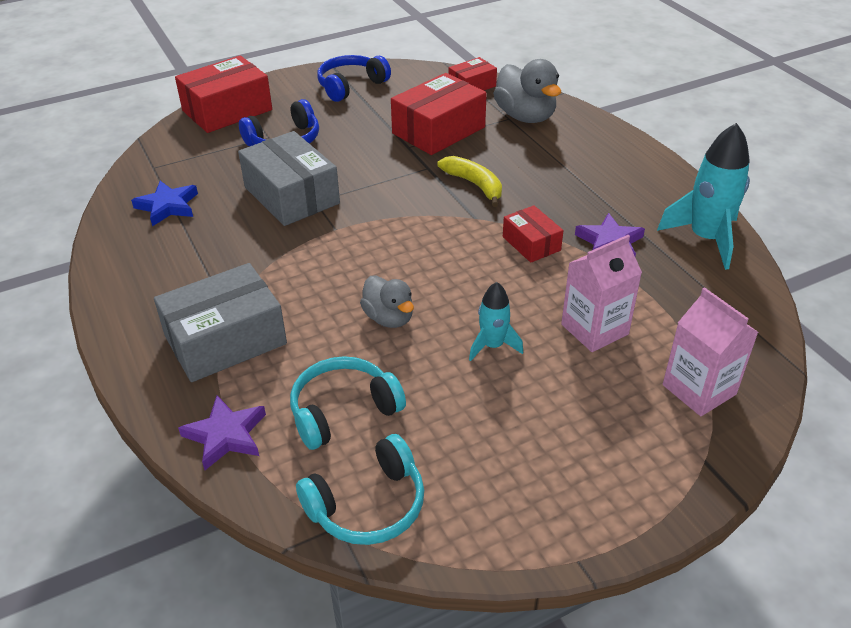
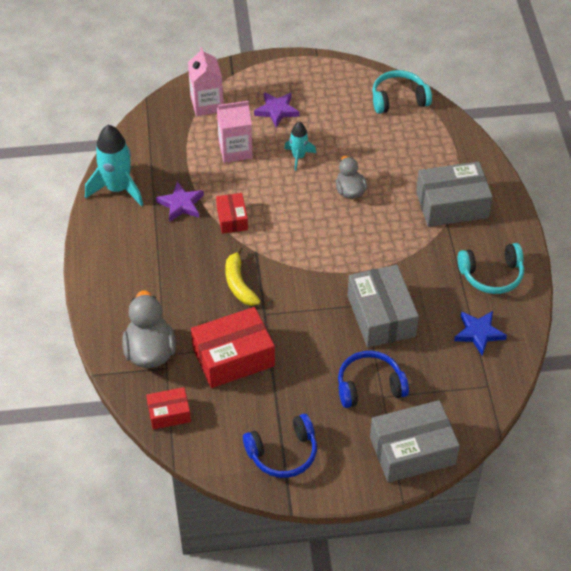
camera: 160 degrees left, 10 degrees up
(226, 435) = (460, 149): purple star -> purple star (276, 111)
(227, 110) = (412, 451): red box -> grey box
(343, 410) = (396, 145): turquoise headphones -> turquoise headphones (491, 275)

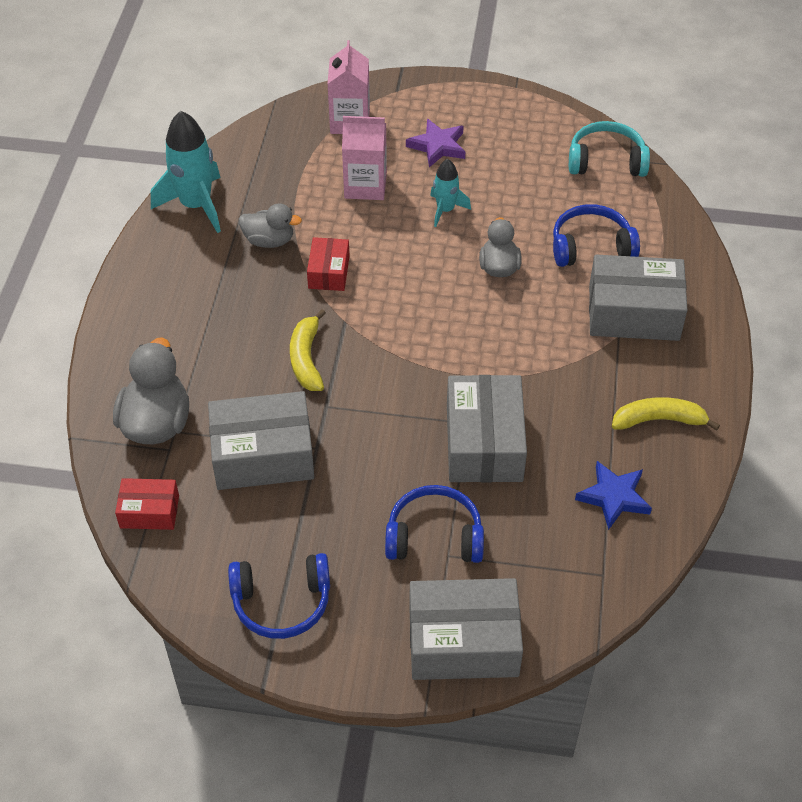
camera: 15 degrees right, 0 degrees up
(181, 204) = (269, 240): purple star -> grey duck
(233, 357) = (263, 455): red box -> grey box
(408, 163) = (591, 246): none -> blue headphones
(491, 275) = (659, 420): turquoise headphones -> yellow banana

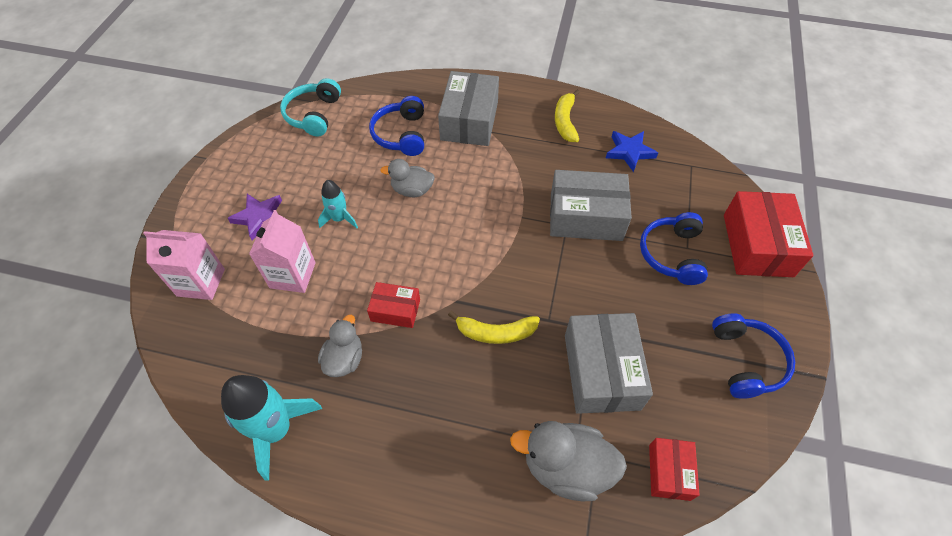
camera: 85 degrees left, 5 degrees up
(463, 642) = (757, 245): grey box -> red box

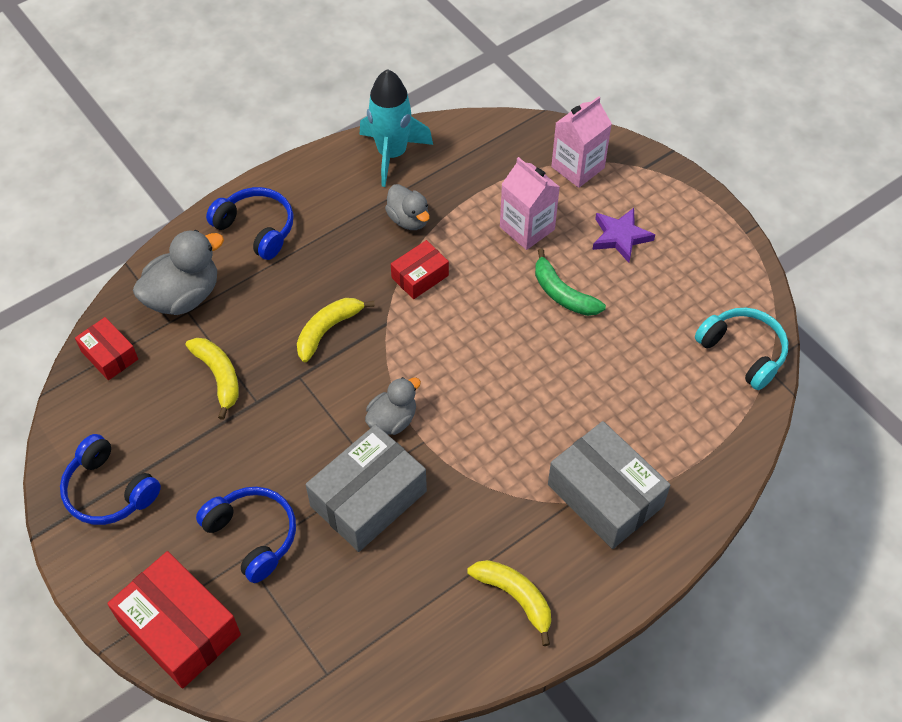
camera: 130 degrees right, 0 degrees up
(339, 219) = (562, 294): turquoise rocket -> green banana
(401, 134) = (639, 413): blue headphones -> blue headphones (256, 228)
(412, 190) = (546, 372): grey duck -> grey duck (392, 420)
(601, 371) = (219, 376): grey box -> yellow banana
(629, 152) = (407, 624): blue star -> none

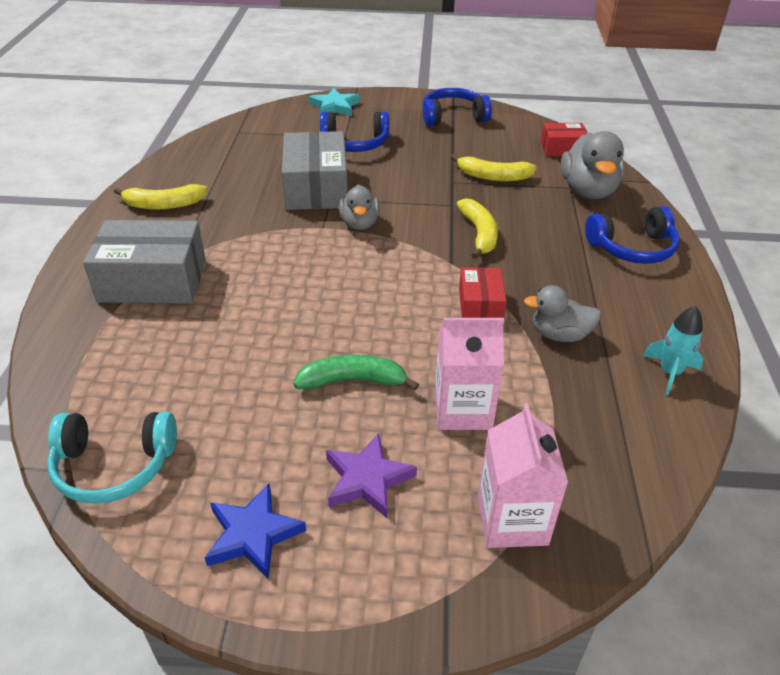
camera: 130 degrees right, 15 degrees down
(179, 628) = (334, 107): red box -> turquoise star
(392, 154) = (670, 372): turquoise rocket -> turquoise rocket, size x0.56
(702, 257) = (253, 534): none -> blue star

